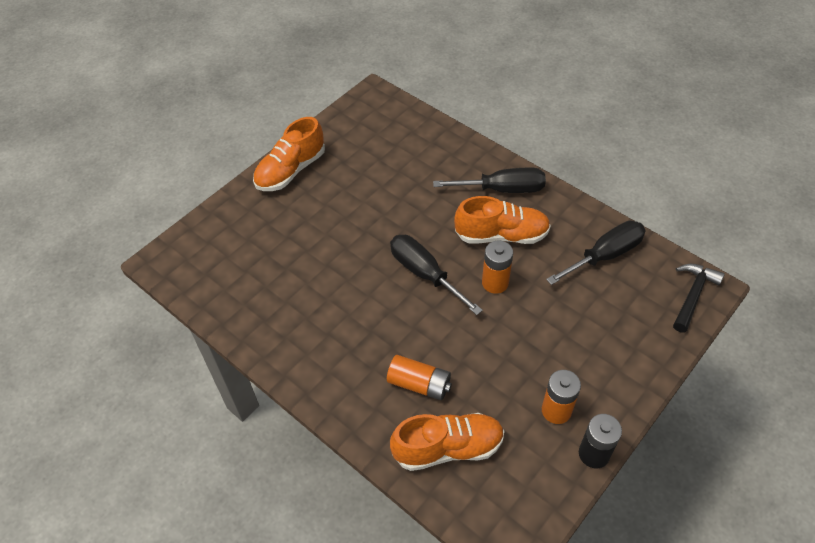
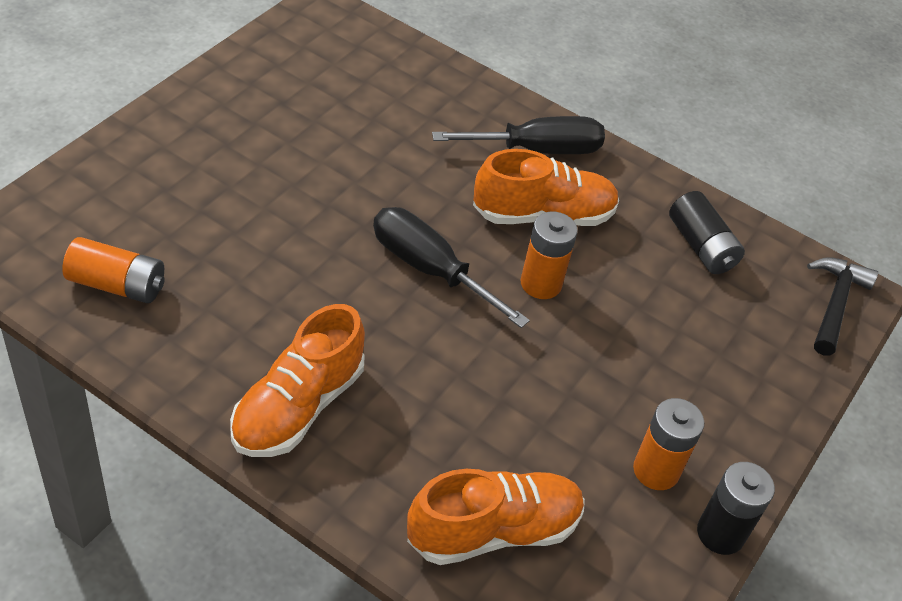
camera: 15 degrees left, 5 degrees down
(291, 170) = (198, 112): orange shoe -> orange shoe (298, 406)
(419, 384) = (438, 434): orange battery -> orange battery (117, 285)
(605, 255) = (701, 246): black screwdriver -> black battery

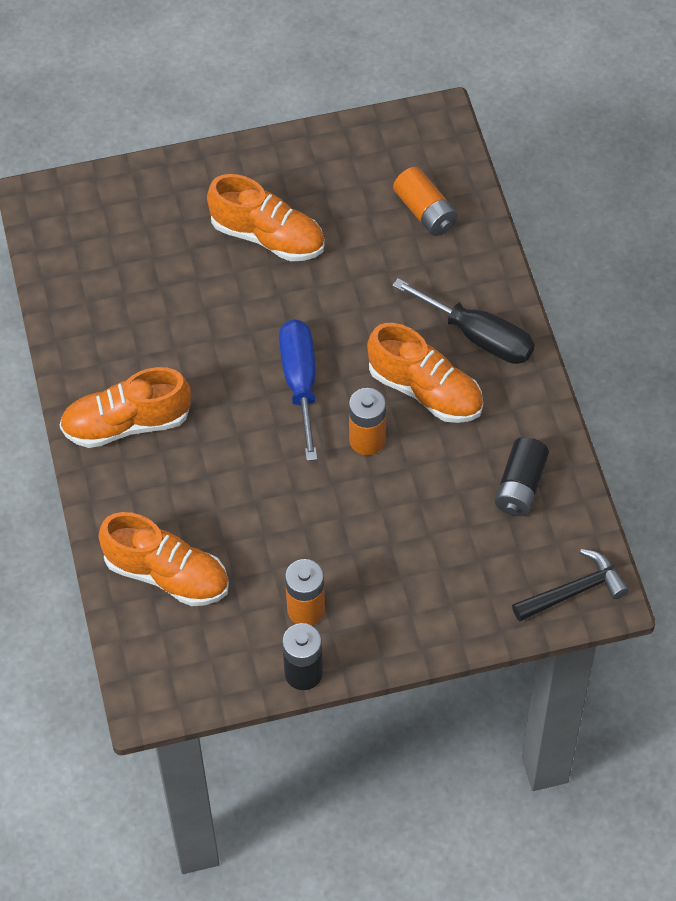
camera: 50 degrees right, 10 degrees up
(117, 285) = (93, 275): orange battery -> orange battery (425, 212)
(267, 163) = (267, 237): none -> orange shoe
(429, 269) = (300, 383): black screwdriver -> blue screwdriver

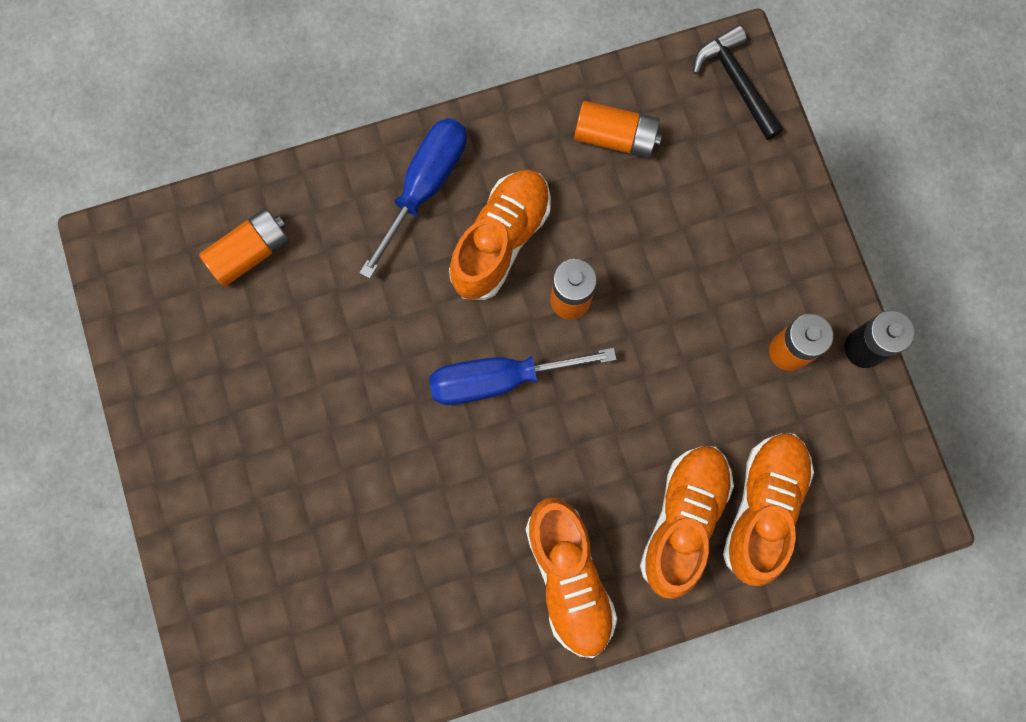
camera: 95 degrees left, 20 degrees up
(267, 237) = (290, 435): orange shoe -> orange shoe (683, 520)
(478, 337) = (425, 186): black screwdriver -> blue screwdriver
(520, 486) = (615, 137): black battery -> orange battery

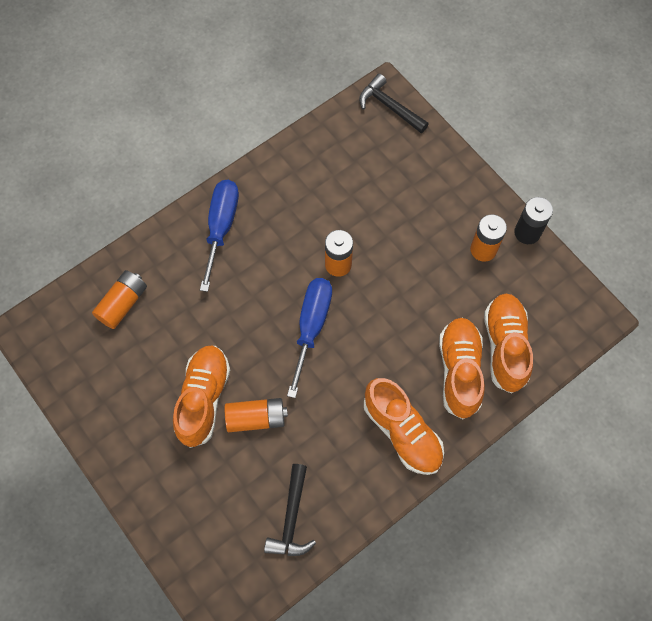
camera: 20 degrees left, 10 degrees down
(372, 642) = (291, 518): none -> black hammer
(499, 379) = (311, 327): blue screwdriver -> blue screwdriver turned 135 degrees clockwise
(500, 240) = (281, 244): orange shoe -> orange shoe (203, 399)
(615, 137) = (329, 161): orange battery -> orange battery (256, 418)

